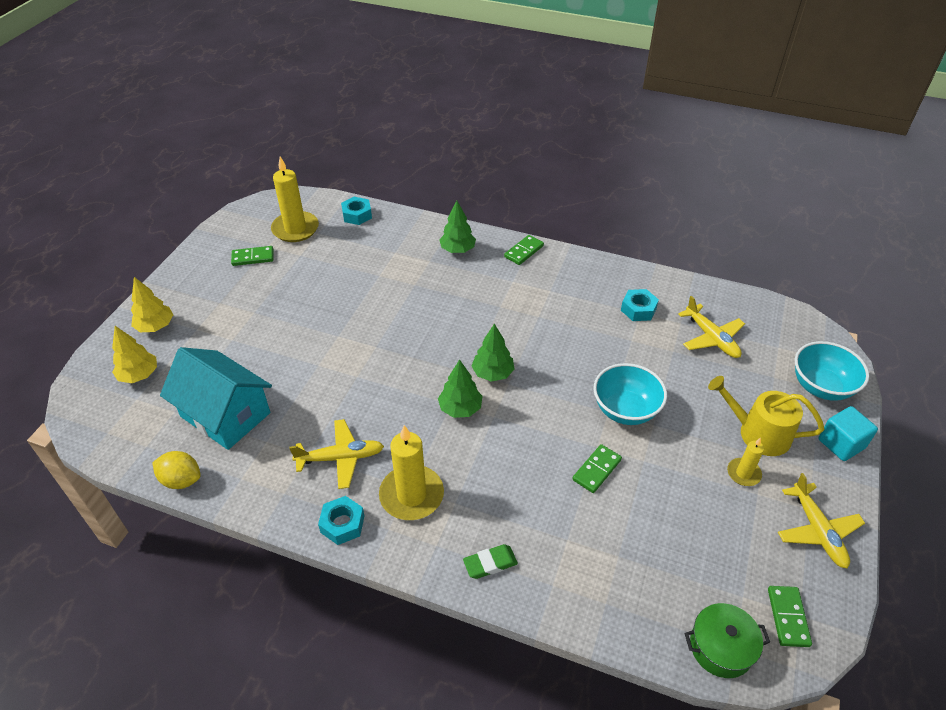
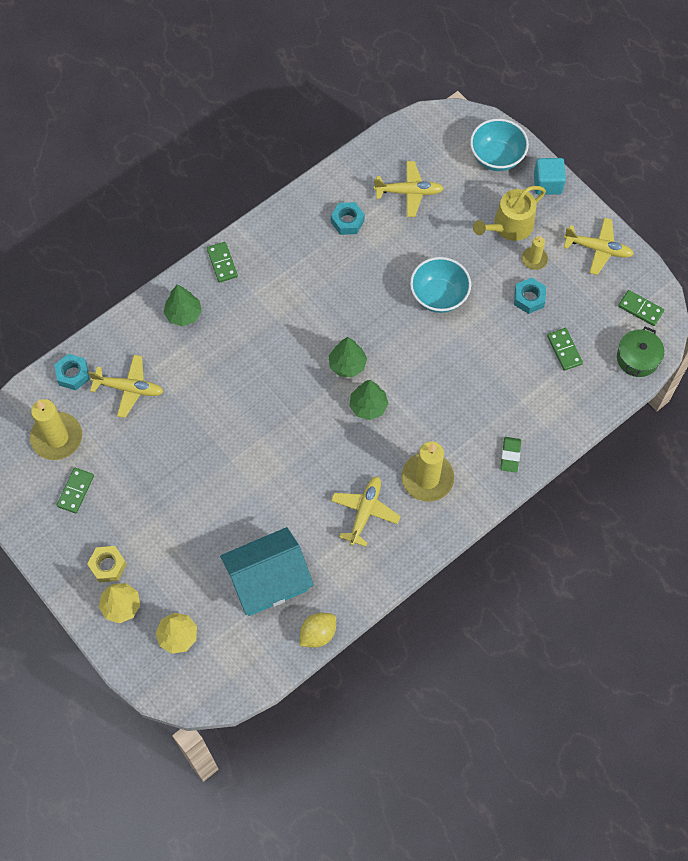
camera: 60 degrees left, 20 degrees up
(191, 303) = (108, 566): none -> yellow nut
(342, 524) = (425, 535): turquoise nut -> turquoise nut (529, 298)
(366, 248) = (129, 388): none -> yellow plane
(597, 470) = (478, 347): green domino -> green domino (564, 350)

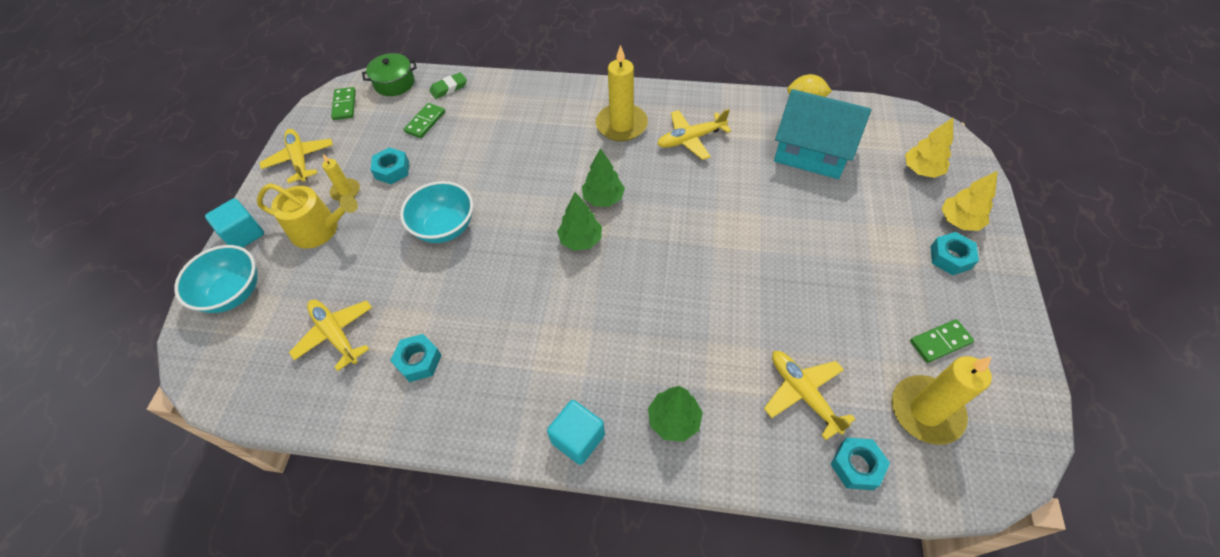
camera: 130 degrees left, 10 degrees down
(108, 566) = (950, 257): yellow nut -> turquoise nut
(222, 263) = (578, 438): green domino -> turquoise cube
(510, 455) = (550, 96): green eraser -> green eraser (449, 88)

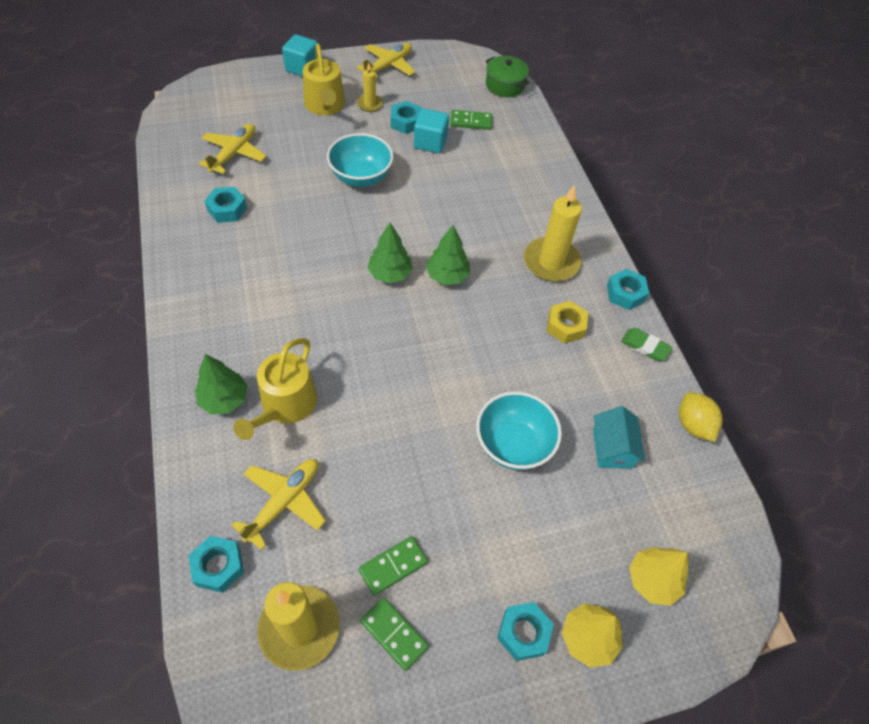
camera: 60 degrees right, 0 degrees up
(233, 293) = (249, 86): turquoise bowl -> turquoise bowl (513, 444)
(344, 105) = (461, 66): green domino -> green domino (393, 566)
(449, 88) = (521, 121): green eraser -> green eraser (645, 346)
(578, 438) = (188, 334): turquoise cube -> turquoise cube (430, 142)
(674, 93) = (625, 293): none -> turquoise nut
(690, 139) = (565, 326): yellow plane -> yellow nut
(699, 367) = (285, 405): none -> yellow watering can
(811, 152) = (612, 448): turquoise house -> turquoise house, size x0.53

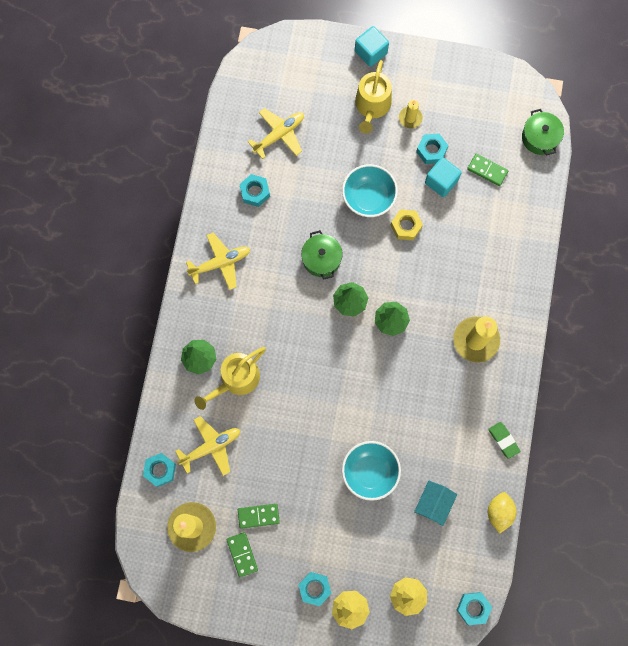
camera: 30 degrees right, 20 degrees up
(335, 245) = (321, 259): none -> green pot
(388, 66) = (447, 76): yellow plane -> yellow plane (220, 263)
(565, 326) = (455, 399): yellow nut -> yellow nut (406, 226)
(625, 293) = (516, 391): turquoise nut -> turquoise nut (473, 608)

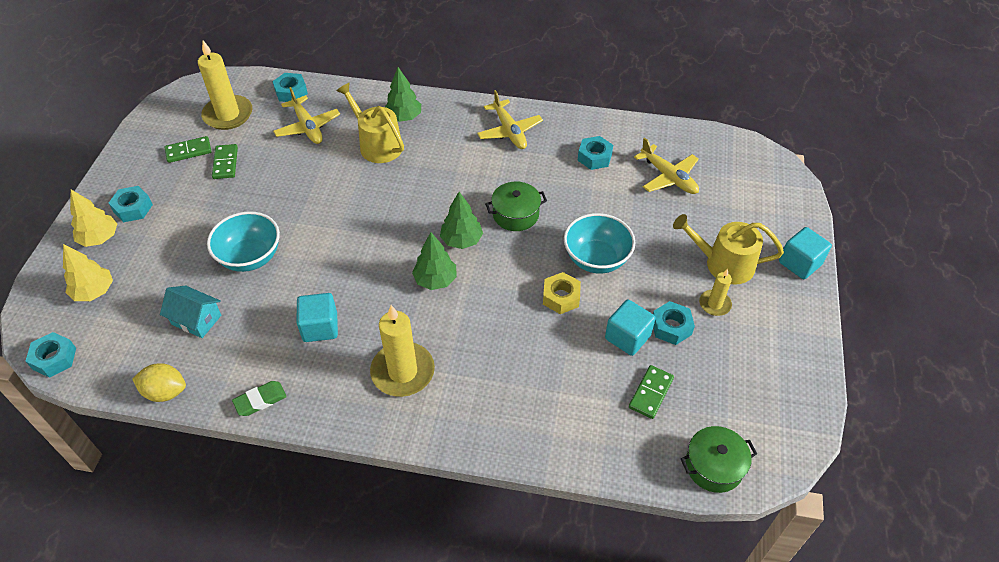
camera: 90 degrees right, 25 degrees down
(438, 405) = (320, 327): none -> turquoise cube

